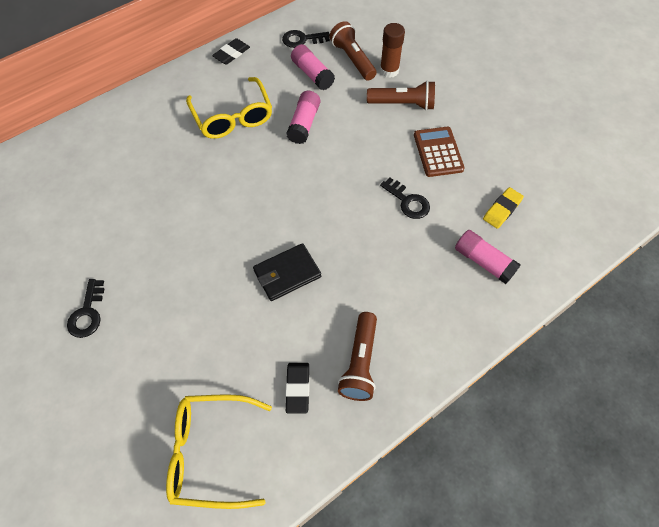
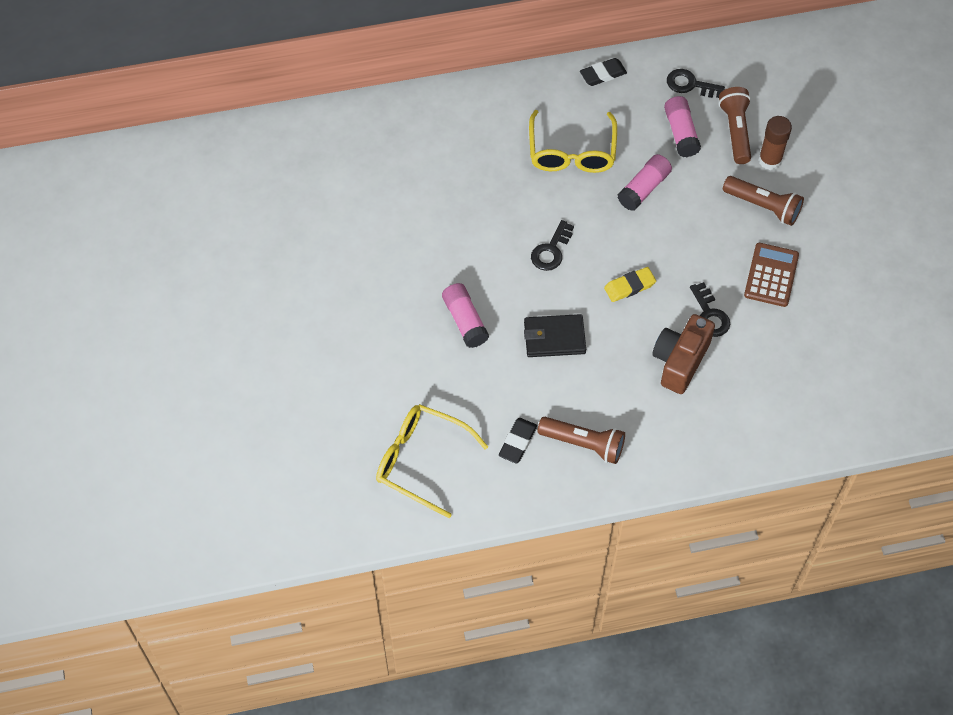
camera: 25 degrees right, 0 degrees up
(87, 313) = (357, 300): black key -> black key (551, 250)
(360, 363) = (583, 444): brown flashlight -> brown flashlight turned 105 degrees counterclockwise
(405, 250) = (680, 361): none -> brown camera
(483, 262) = (752, 404): pink glue stick -> pink glue stick (465, 321)
(502, 210) = (803, 362): yellow eraser -> yellow eraser (629, 286)

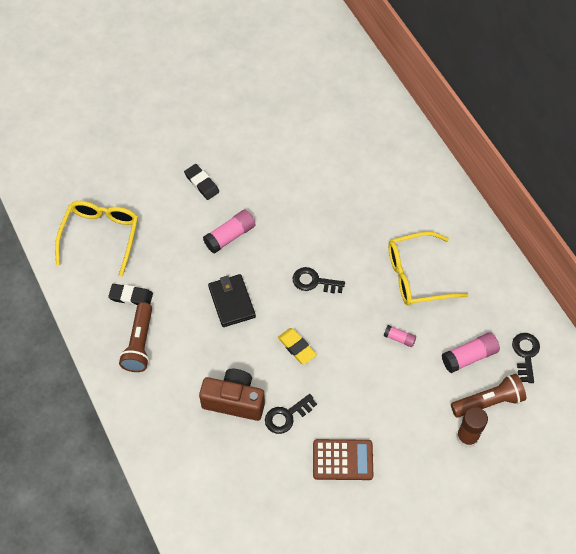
camera: 75 degrees right, 0 degrees up
(603, 74) = (508, 282): black eraser -> black eraser (201, 183)
(644, 188) = (399, 338): pink glue stick -> pink glue stick, size x0.57
(763, 206) = (414, 440): brown flashlight -> none

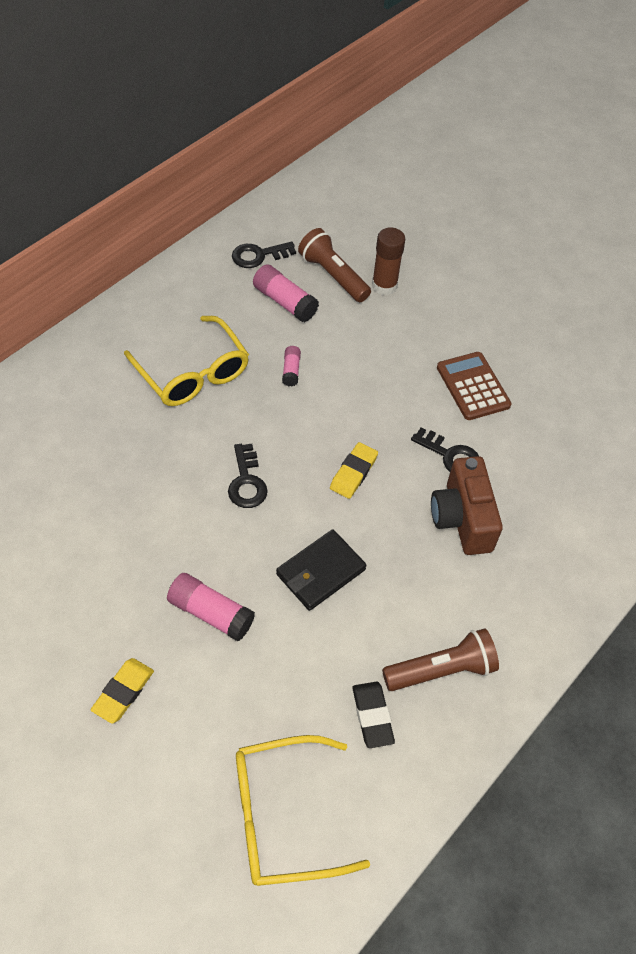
camera: 115 degrees left, 5 degrees down
(201, 183) = (123, 692): black eraser -> yellow eraser

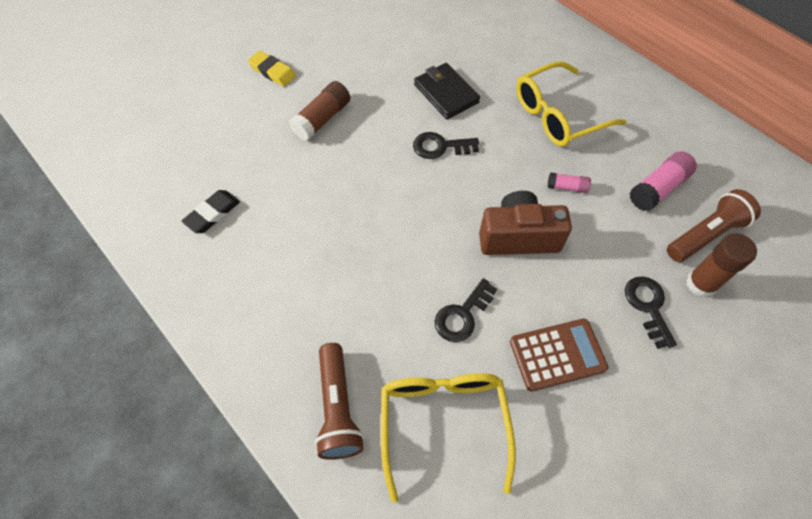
camera: 100 degrees right, 5 degrees up
(210, 613) = (322, 119): pink glue stick -> brown glue stick
(258, 255) = (720, 171): black key -> black key (648, 306)
(282, 816) = (158, 152): yellow glasses -> yellow glasses (443, 423)
(320, 572) = (346, 191): black wallet -> black wallet (446, 93)
(353, 473) = (445, 226): yellow eraser -> none
(372, 716) = (212, 214): black eraser -> black eraser turned 45 degrees counterclockwise
(442, 670) = (237, 269): brown flashlight -> brown flashlight (337, 408)
(462, 519) = (386, 313): brown camera -> brown camera (518, 237)

